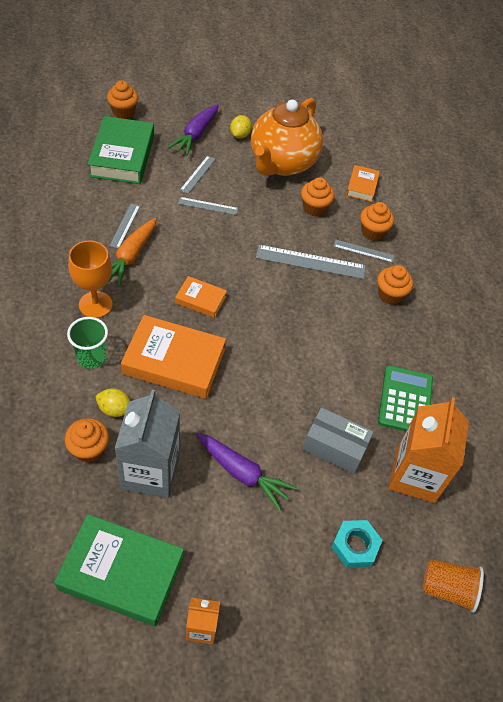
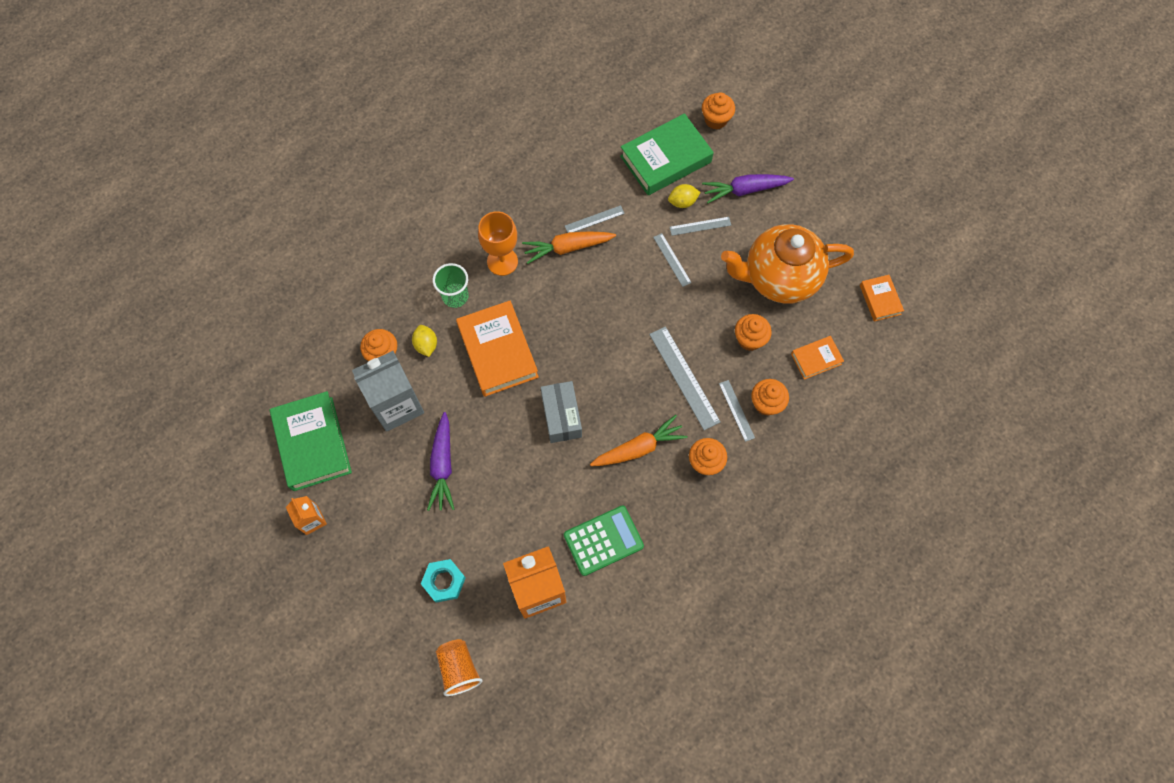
camera: 60 degrees right, 15 degrees up
(201, 300) = (570, 326): orange book -> orange book (880, 300)
(240, 135) = (780, 221): yellow lemon -> yellow lemon (682, 202)
(334, 448) = (515, 515): grey box -> grey box (561, 416)
(344, 326) = (639, 448): none -> orange carrot

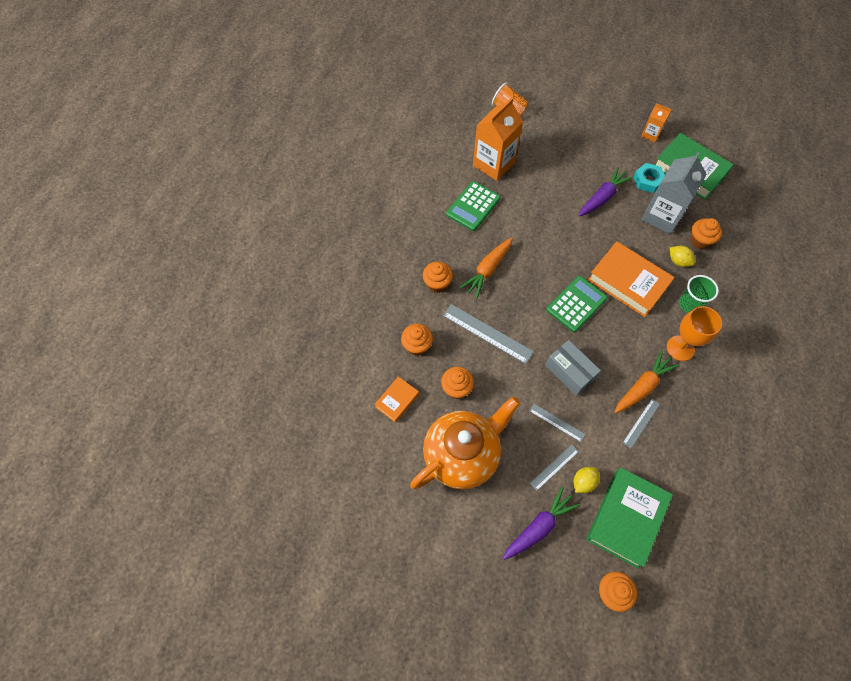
camera: 150 degrees right, 5 degrees down
(442, 466) = (602, 197): purple carrot -> purple carrot turned 75 degrees clockwise
(444, 581) = (550, 142): turquoise nut -> turquoise nut (648, 180)
(561, 416) = (553, 263): grey box -> grey box (570, 372)
(570, 358) = (576, 304): none -> green calculator
(736, 410) = (436, 330): grey ruler -> none
(880, 300) = (368, 482): orange book -> none

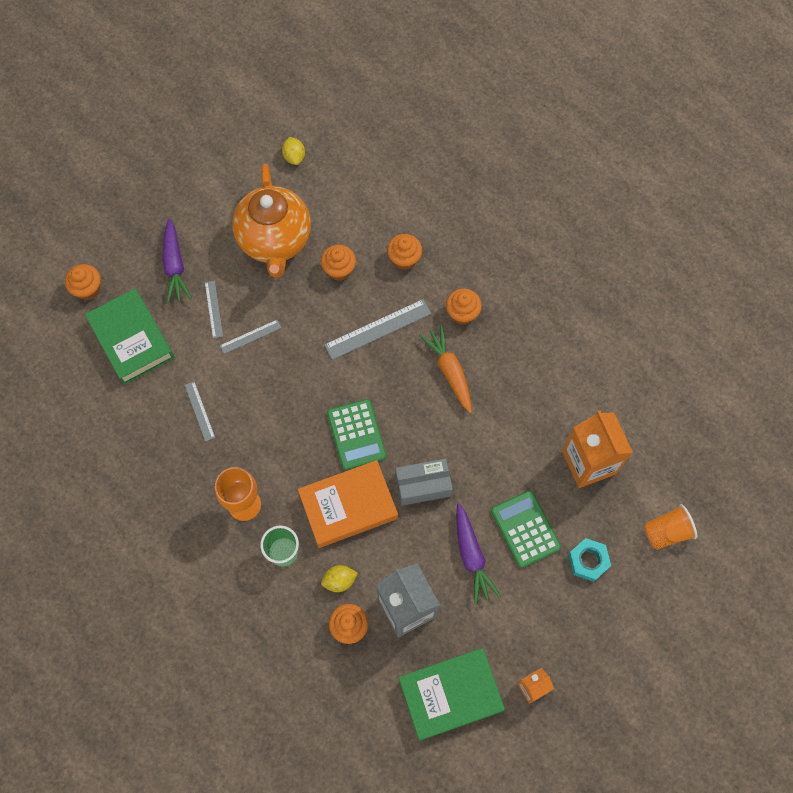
camera: 120 degrees right, 5 degrees up
(397, 400) = (360, 215): orange book -> none
(473, 206) = (540, 404): green calculator -> green calculator (525, 529)
(570, 372) = (289, 380): grey box -> grey box (423, 486)
(583, 482) = (184, 324): yellow lemon -> yellow lemon (294, 157)
(643, 386) = (231, 438): orange carrot -> none
(648, 180) = (464, 629): turquoise nut -> turquoise nut (588, 561)

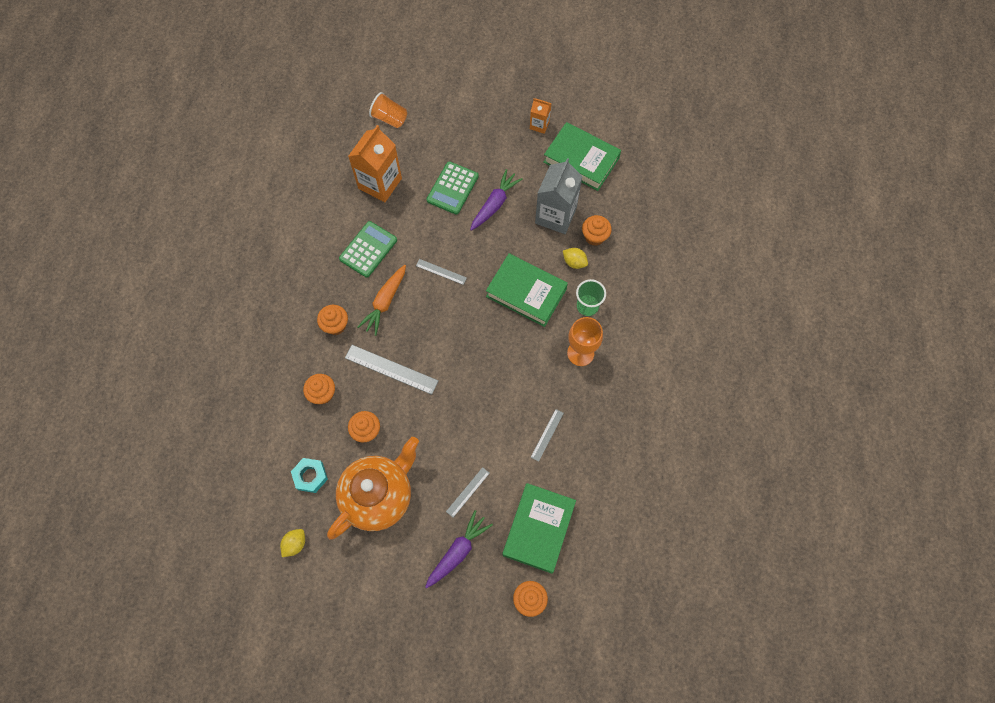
camera: 130 degrees left, 0 degrees up
(250, 336) = (467, 448): grey ruler -> grey ruler (441, 272)
(348, 506) = (526, 293): orange book -> green book
(356, 434) = (476, 324): green calculator -> green calculator (368, 249)
(423, 486) = (475, 261): grey box -> none
(588, 561) = (442, 145): turquoise nut -> turquoise nut (310, 476)

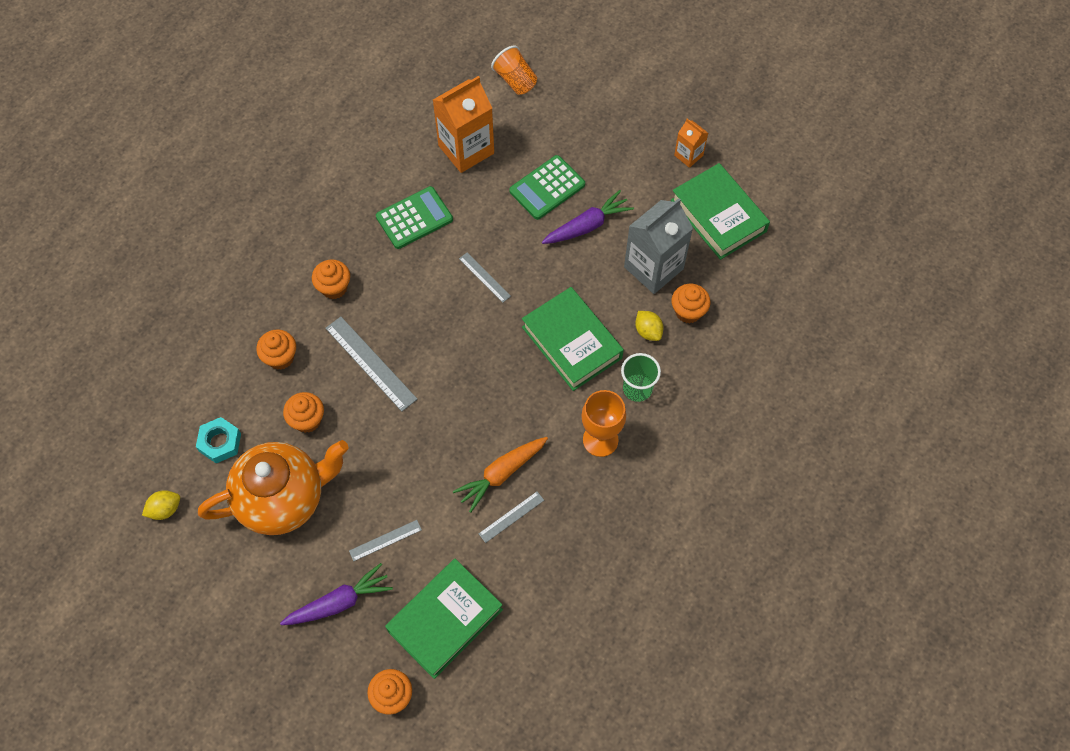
camera: 25 degrees right, 5 degrees down
(385, 302) = (402, 285): orange carrot -> orange carrot (501, 474)

